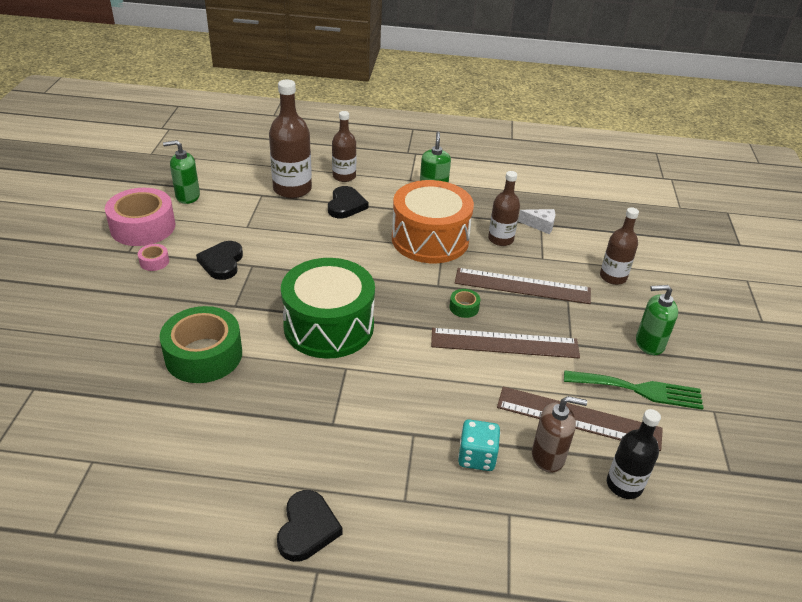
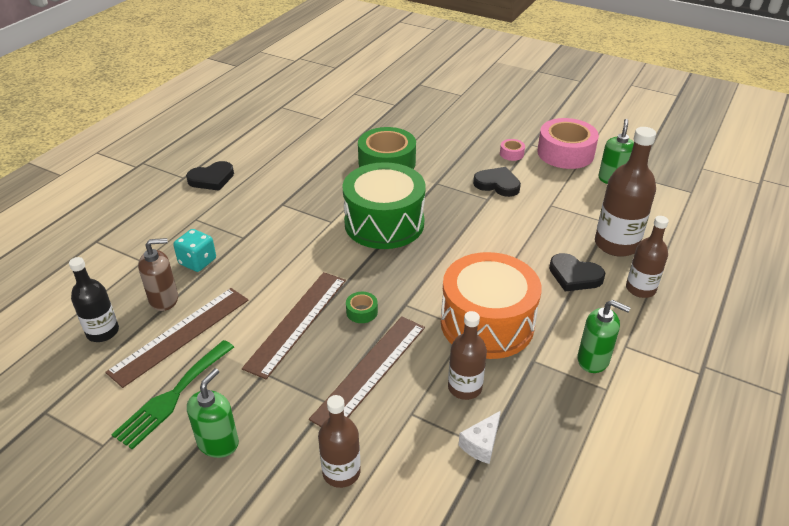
camera: 115 degrees right, 0 degrees up
(307, 528) = (212, 179): black heart -> black heart turned 60 degrees counterclockwise
(548, 456) = (164, 299): brown soap dispenser -> brown soap dispenser turned 135 degrees counterclockwise

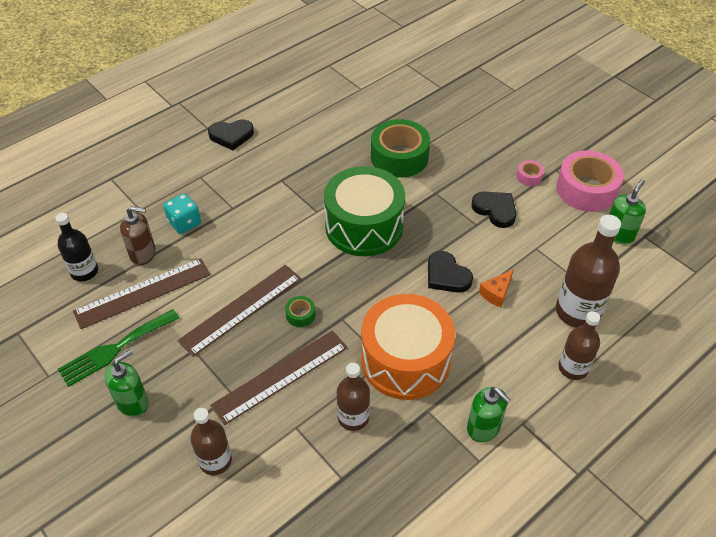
camera: 20 degrees right, 10 degrees up
(481, 444) = (340, 475): white cheese -> none
(537, 247) = (496, 293): none -> orange cheese
(574, 276) = (515, 334): black heart -> black heart (446, 275)

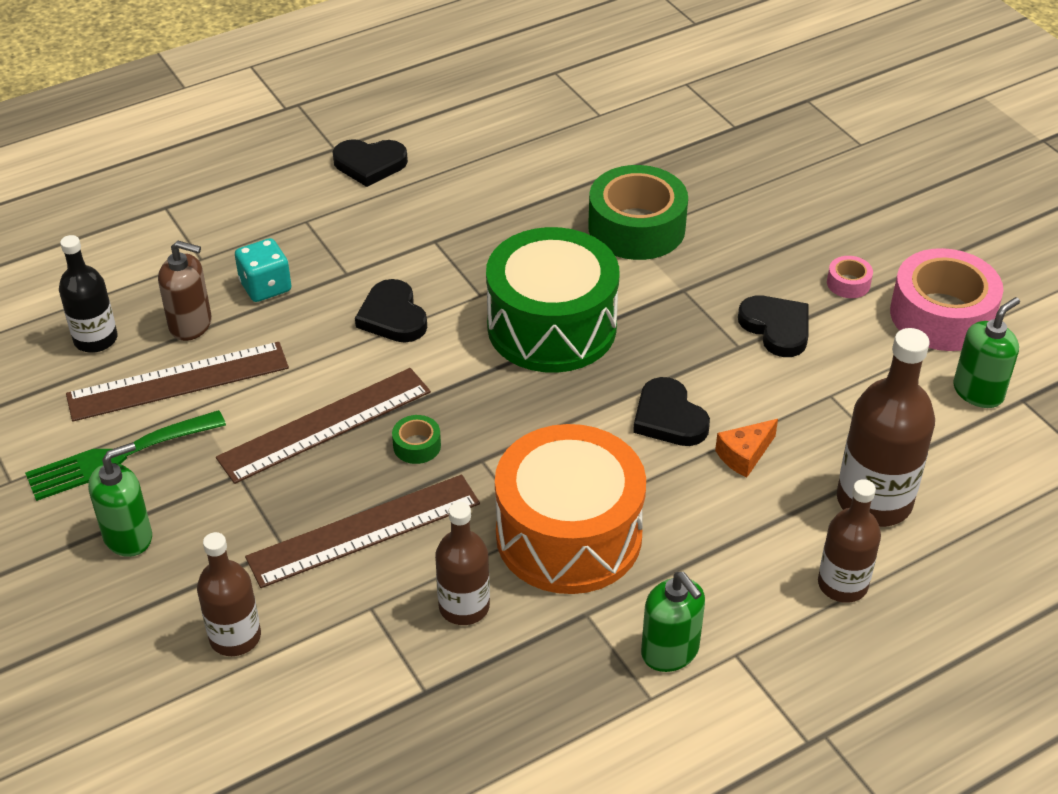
camera: 10 degrees right, 5 degrees down
(267, 232) = (393, 316): none -> black heart

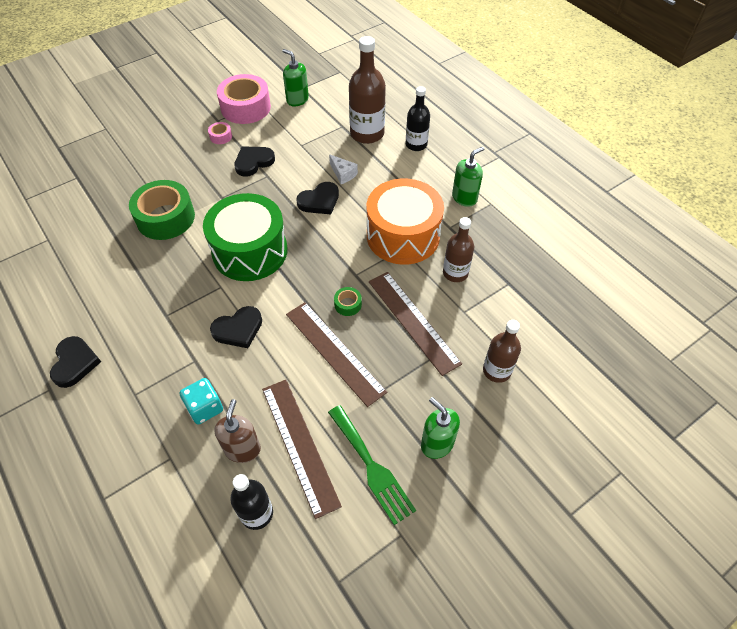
camera: 95 degrees left, 10 degrees up
(744, 455) = (343, 174): orange cheese -> white cheese
(842, 584) = (416, 144): brown bottle -> black bottle

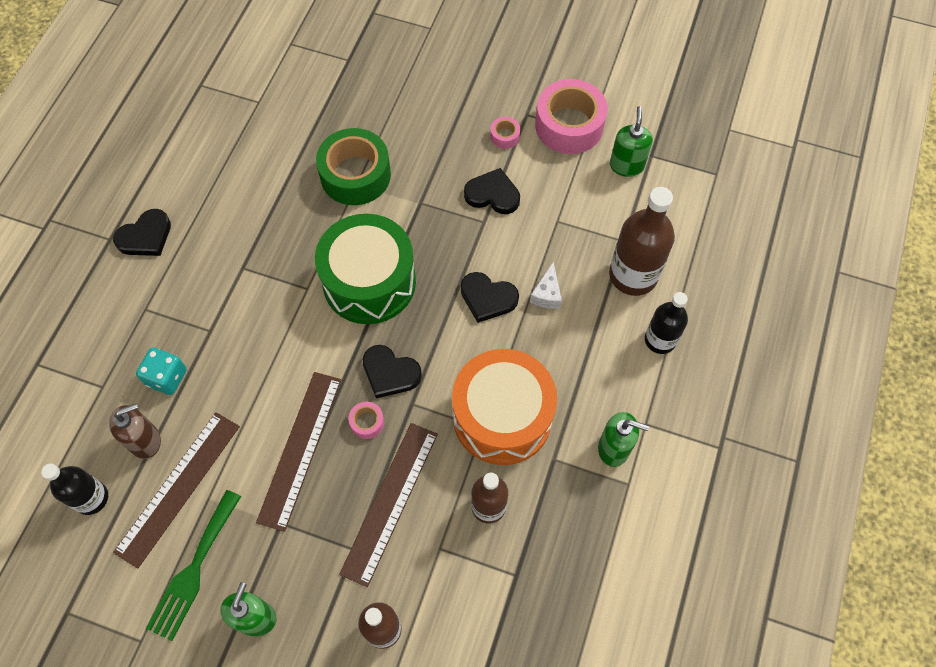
camera: 55 degrees right, 10 degrees up
(238, 329) = (268, 342): black heart -> black heart (390, 373)
(348, 304) = (367, 422): green tape -> pink tape

